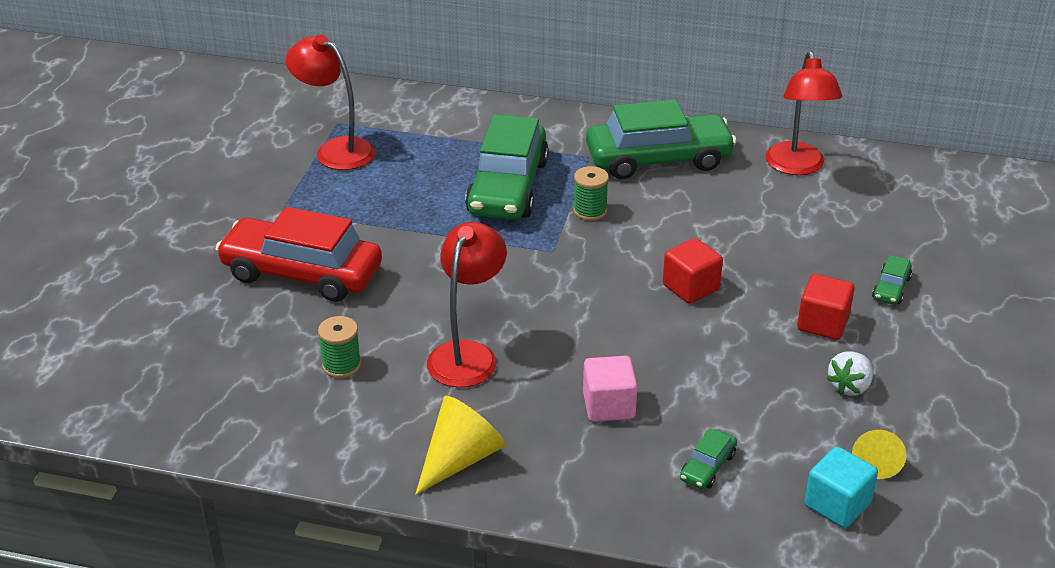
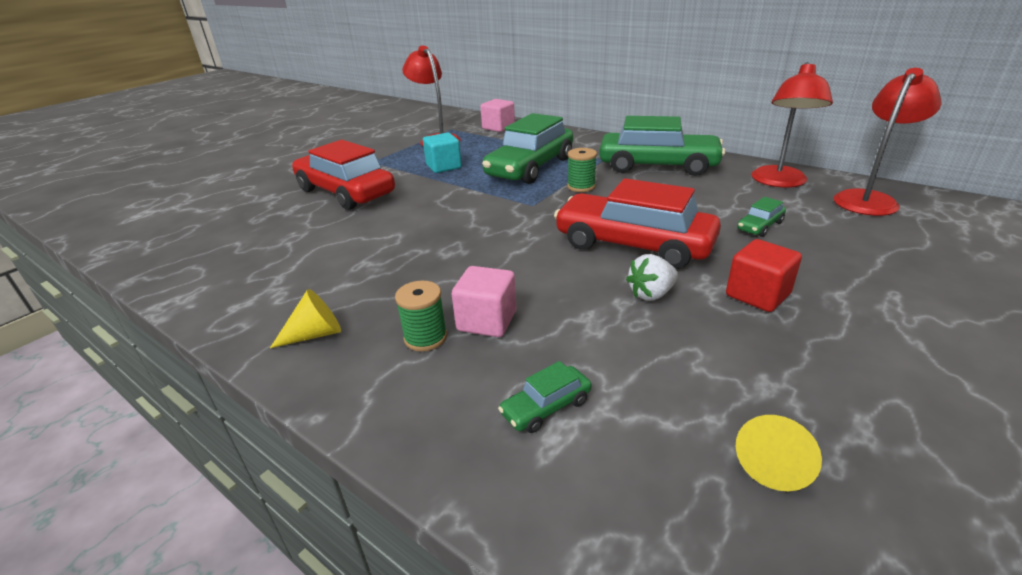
camera: 25 degrees right, 5 degrees down
(341, 365) = (306, 247): green spool -> green spool (425, 338)
(406, 110) = (498, 127): none -> pink cube
(460, 459) = (315, 334): yellow cone -> yellow cone, size x0.66
(467, 354) = (404, 257): red lamp -> red lamp (869, 199)
(690, 287) = (633, 244): red cube -> red car
(837, 504) = (692, 508): turquoise cube -> turquoise cube (444, 167)
(849, 386) = (767, 361): white strawberry -> white strawberry (651, 294)
(891, 288) = (850, 278): green car -> green car (759, 226)

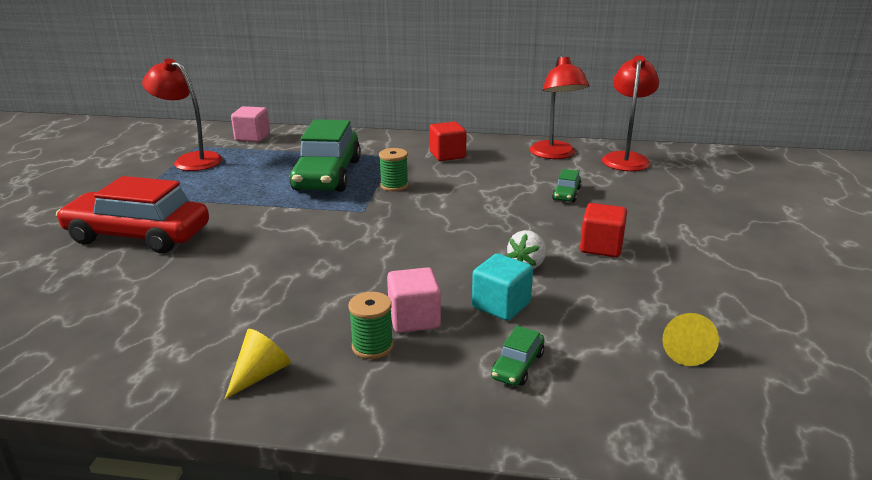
camera: 30 degrees left, 5 degrees down
(444, 167) = (231, 189): turquoise cube -> turquoise cube (501, 305)
(633, 244) = (482, 228): red car -> none
(658, 166) = (447, 155): green car -> red cube

